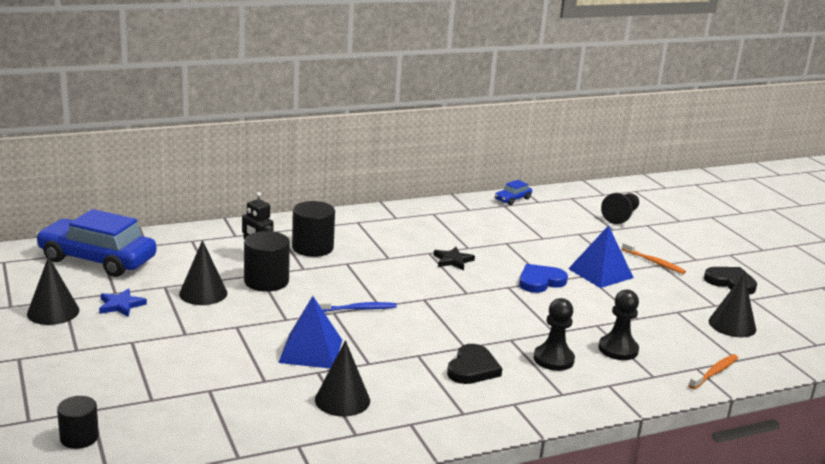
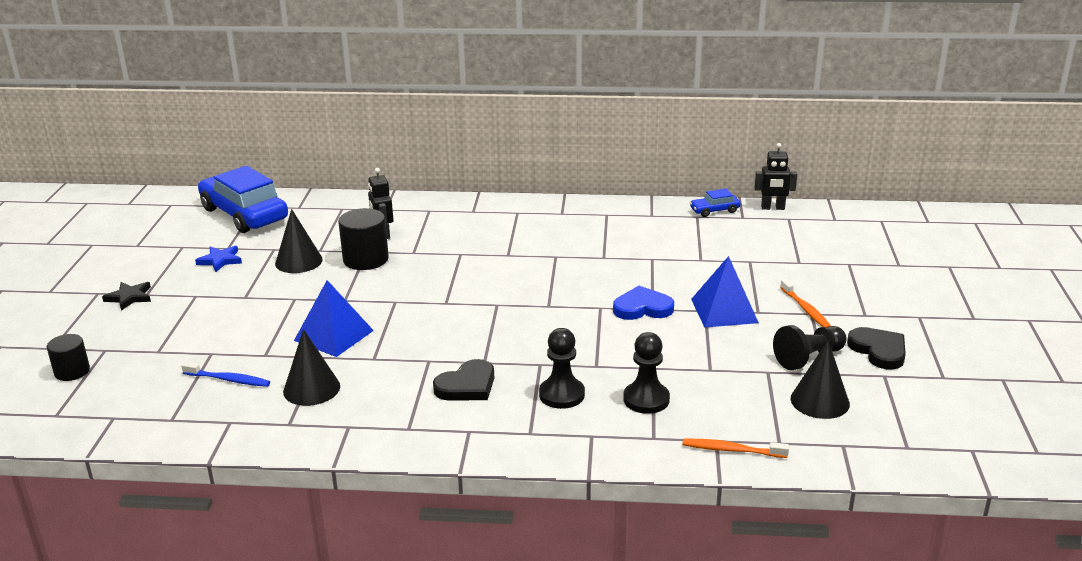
camera: 30 degrees right, 5 degrees up
(53, 312) = (162, 257): black cone -> none
(312, 248) = (444, 233): black cylinder -> none
(358, 309) = (421, 302): blue toothbrush -> blue toothbrush (228, 380)
(453, 260) = (571, 269): black star -> black star (129, 297)
(552, 192) = (772, 208): none -> black robot
(621, 216) = (826, 249): black pawn -> black pawn (809, 358)
(714, 372) = (732, 450): orange toothbrush -> orange toothbrush turned 150 degrees counterclockwise

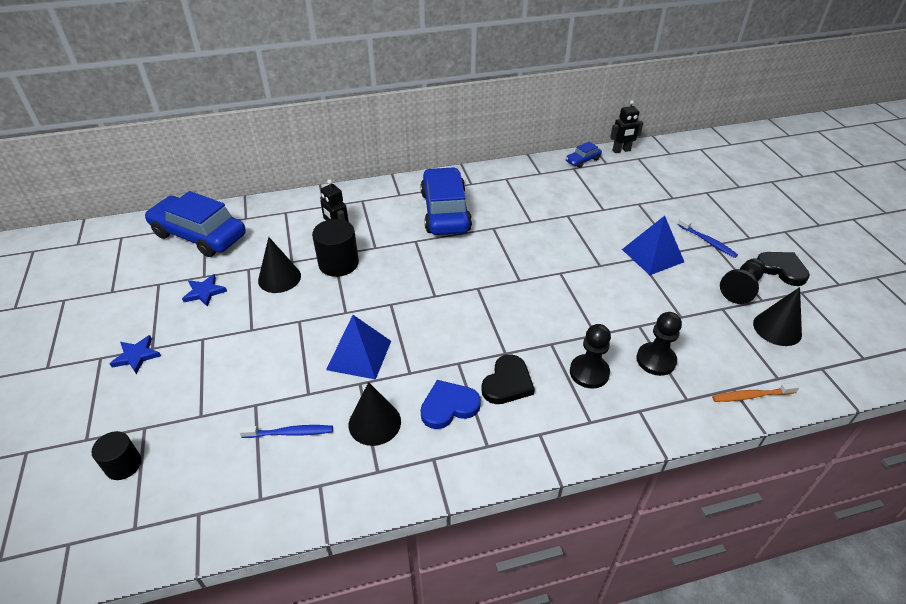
camera: 20 degrees left, 15 degrees up
(129, 297) = (136, 356): black star -> blue star
(512, 234) = (445, 211): none -> blue car
(642, 308) = (592, 266): blue heart -> blue heart (449, 406)
(805, 309) = (707, 241): orange toothbrush -> blue toothbrush

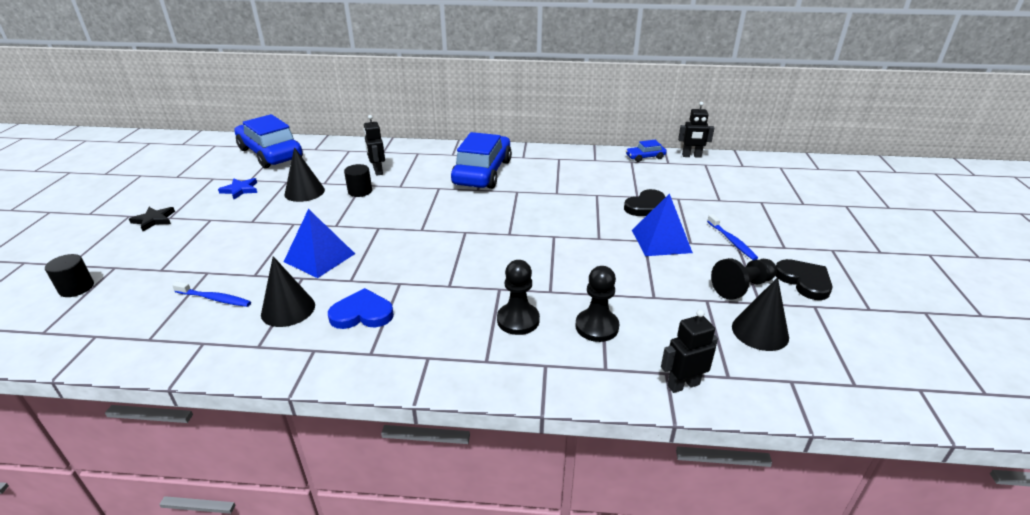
camera: 20 degrees right, 10 degrees down
(136, 356) = (154, 220): blue star -> black star
(338, 263) = (360, 191): black cylinder -> black cylinder, size x0.64
(507, 383) = (431, 309): black heart -> black heart (647, 207)
(751, 396) = (683, 384): orange toothbrush -> black robot

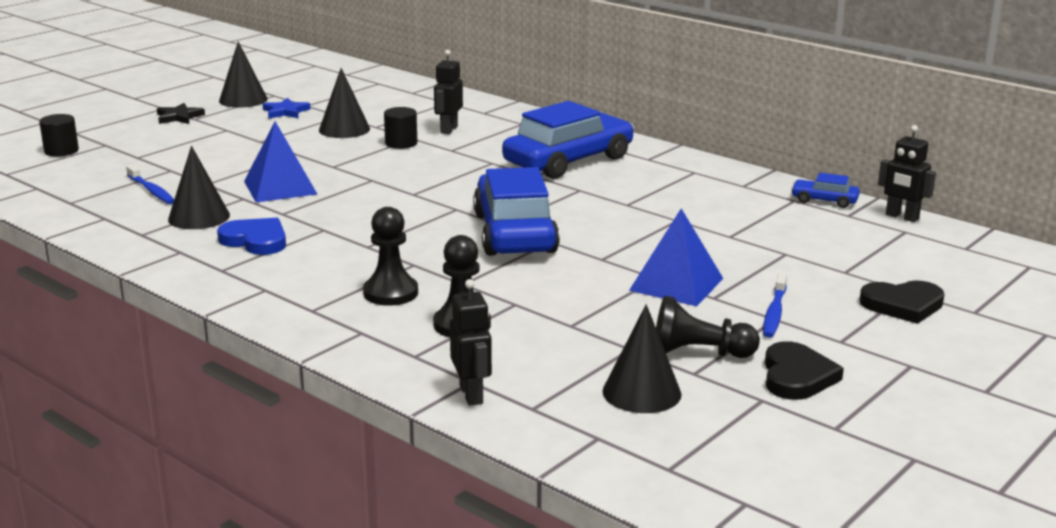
camera: 35 degrees right, 10 degrees down
(192, 189) = (243, 100): none -> black cone
(270, 153) = (360, 86): blue car -> blue car (515, 233)
(647, 207) = (722, 249): black heart -> black heart (903, 305)
(683, 384) = (471, 394): black robot -> black robot turned 60 degrees clockwise

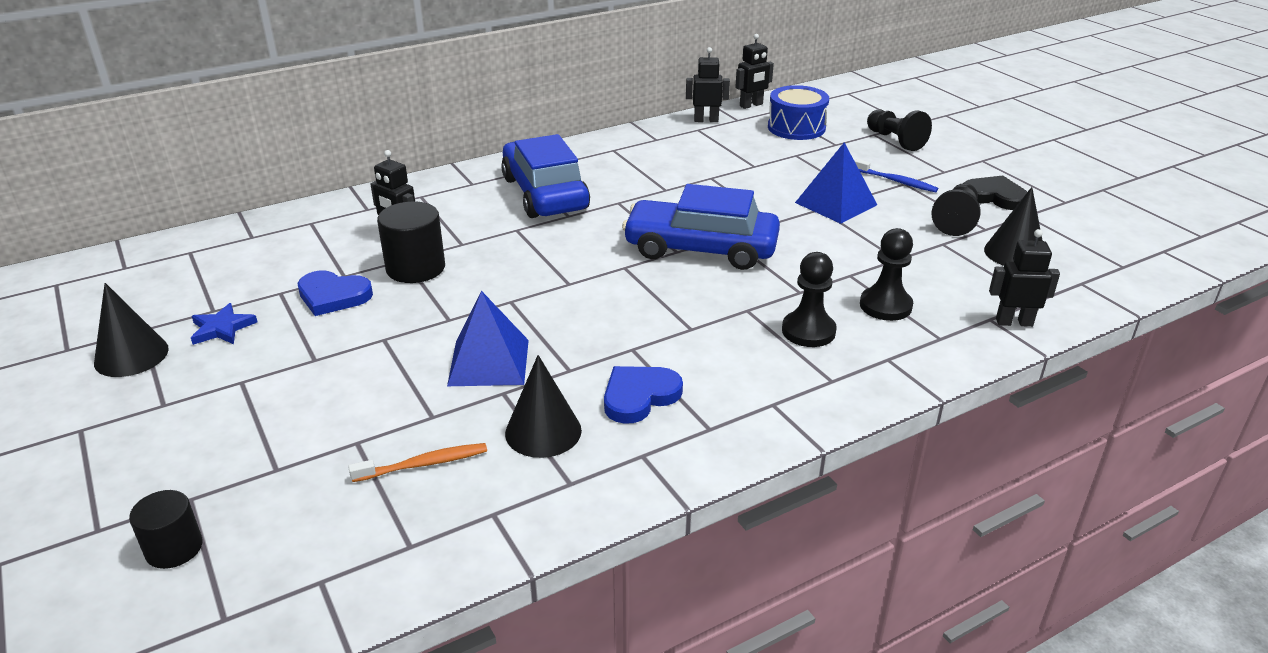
camera: 70 degrees left, 10 degrees up
(151, 191) = (423, 464): blue toothbrush -> orange toothbrush
(179, 117) = (141, 418): black star -> none
(344, 129) = (333, 296): black cone -> blue heart
(401, 143) = (415, 268): black cylinder -> black cylinder, size x1.57
(824, 200) = (706, 120): blue car -> black robot
(866, 246) = (796, 128): none -> blue drum
(903, 305) = (895, 140): black heart -> black pawn

